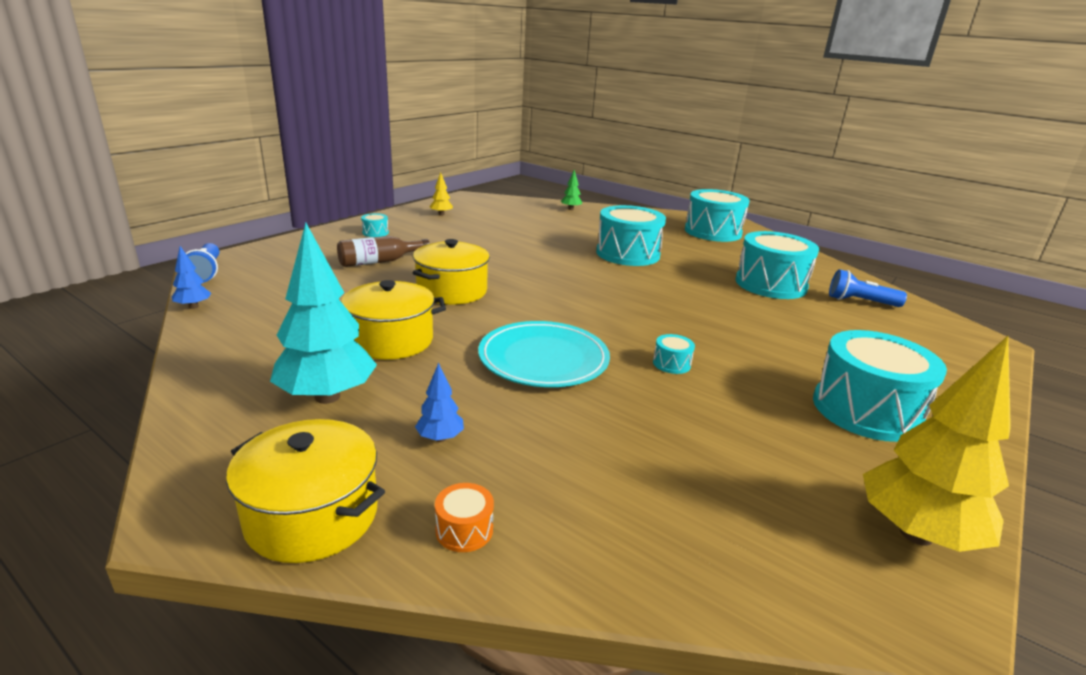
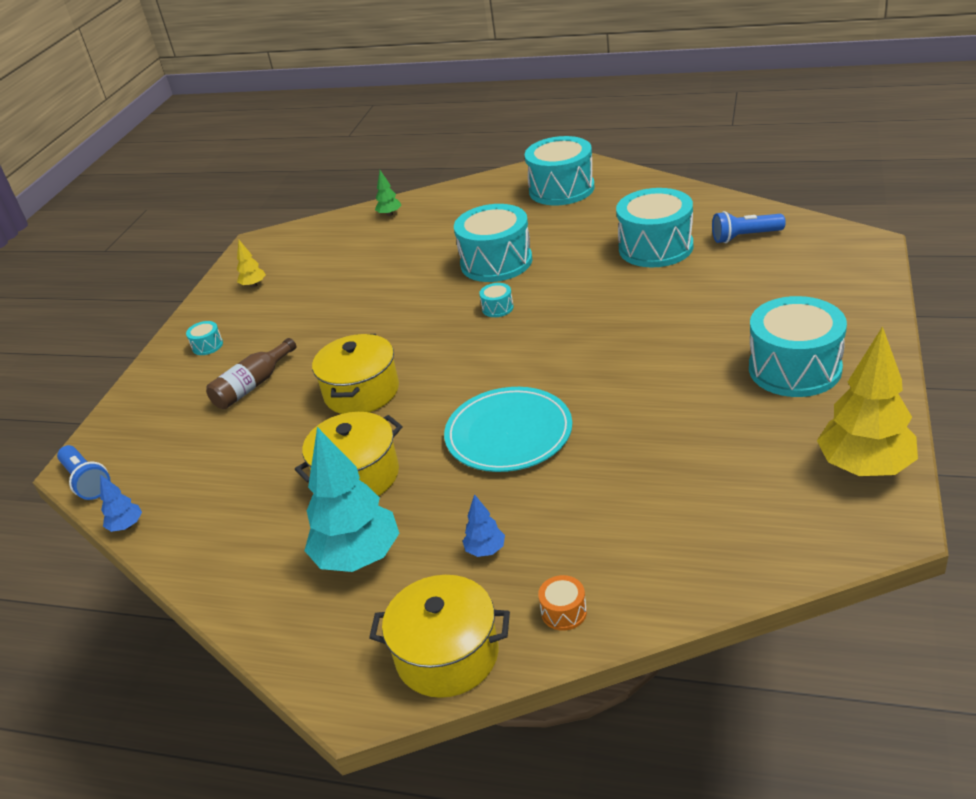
camera: 15 degrees left, 10 degrees up
(671, 364) = (620, 389): turquoise drum -> turquoise drum (497, 308)

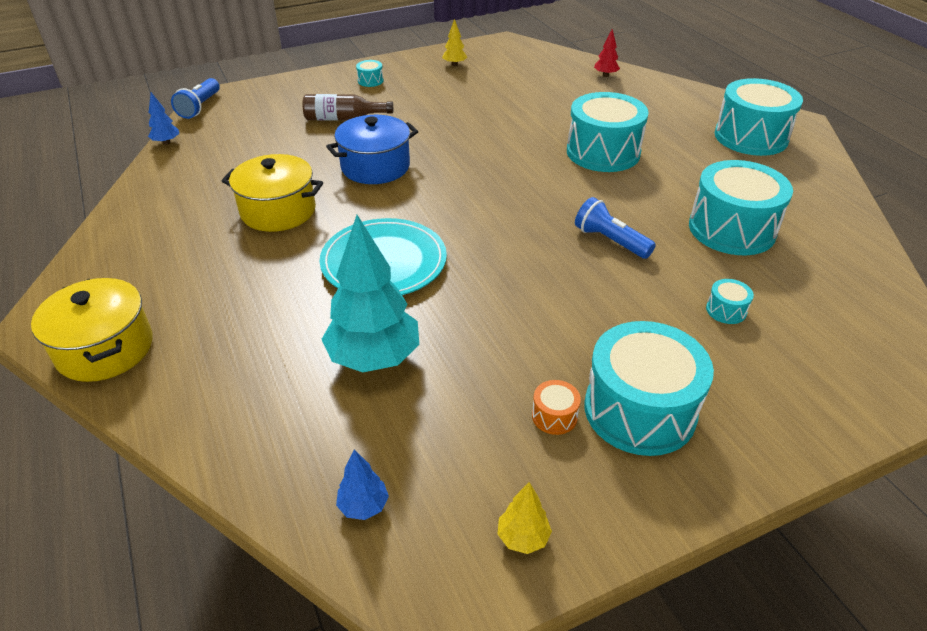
camera: 45 degrees right, 5 degrees up
(358, 558) = (189, 254): turquoise tree -> turquoise tree (374, 358)
(361, 392) = (375, 167): yellow pot -> blue pot
(389, 214) = (605, 75): green tree -> red tree
(485, 550) = (233, 315): blue tree -> blue tree (363, 506)
(497, 308) = (541, 181): turquoise drum -> turquoise drum (726, 310)
(564, 612) = (183, 394): orange drum -> orange drum (554, 416)
(745, 237) = (824, 280): blue flashlight -> blue flashlight (610, 241)
(864, 467) = (523, 538): yellow tree -> yellow tree, size x0.45

